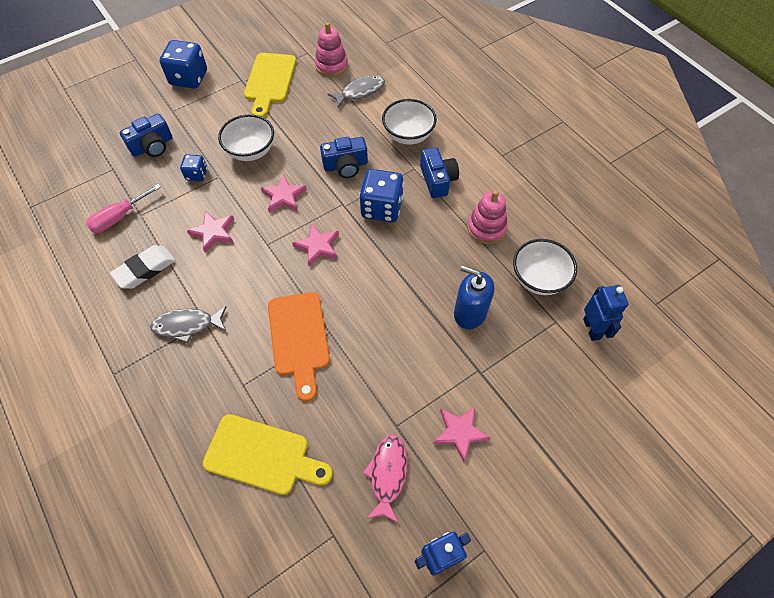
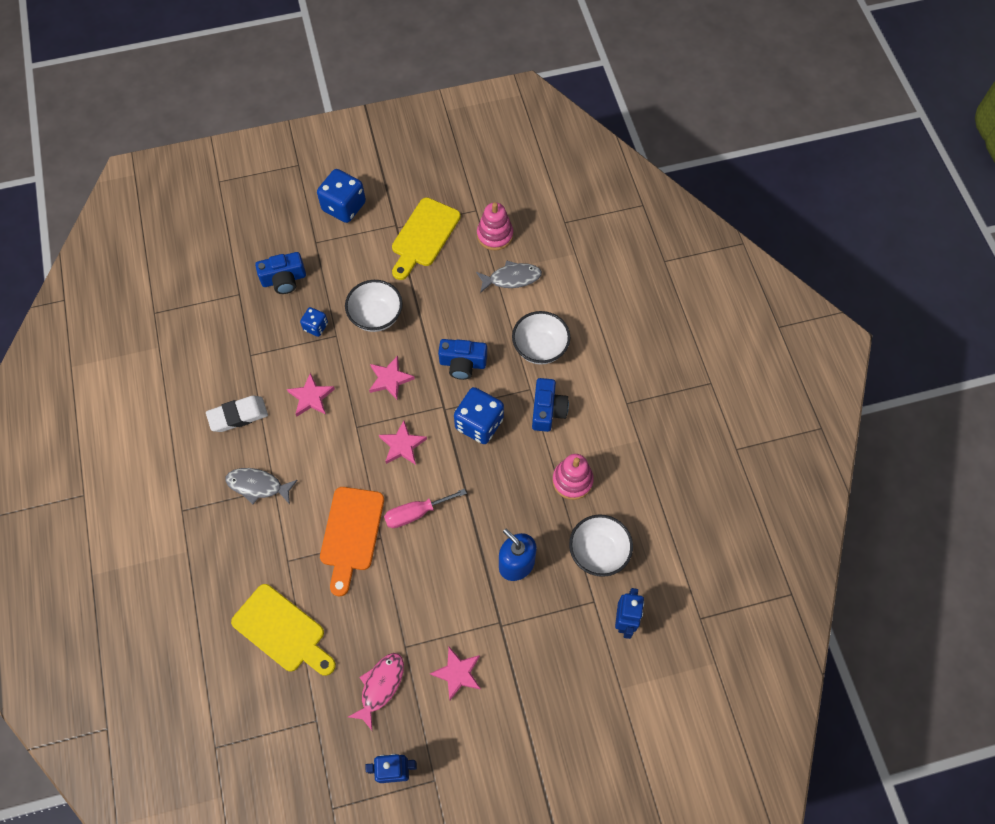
camera: 20 degrees right, 5 degrees up
(119, 217) = (230, 352): pink screwdriver -> pink screwdriver (416, 513)

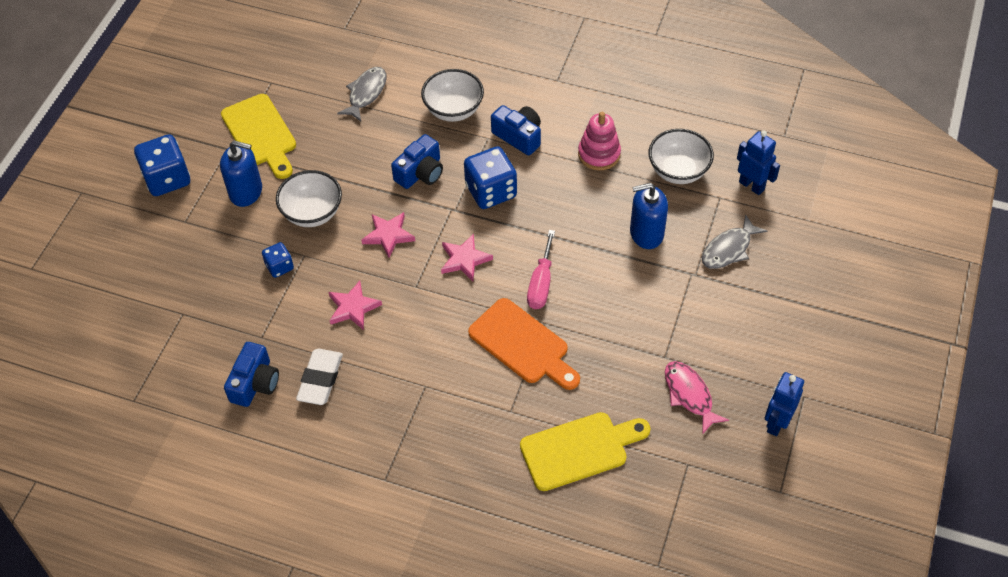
camera: 55 degrees left, 10 degrees down
(258, 486) = (411, 398): grey fish -> grey fish (729, 249)
(284, 279) = (202, 267): blue camera -> blue camera (255, 383)
(366, 262) = (246, 192): none -> blue soap dispenser
(457, 673) = (717, 329): pink star -> none
(495, 235) = (310, 82): pink stacking toy -> none

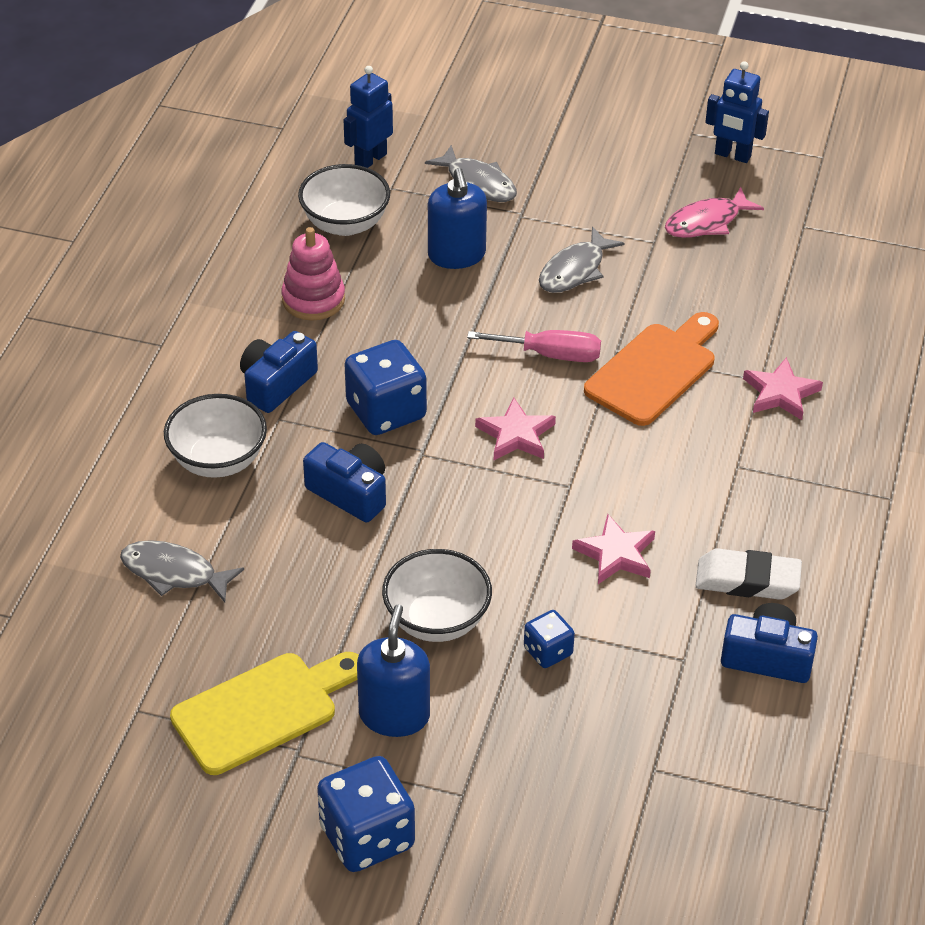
camera: 95 degrees left, 10 degrees down
(388, 235) = (476, 523): pink star -> pink star (780, 393)
(579, 450) = (804, 316): yellow cutting board -> none
(631, 303) = (575, 270): none -> grey fish

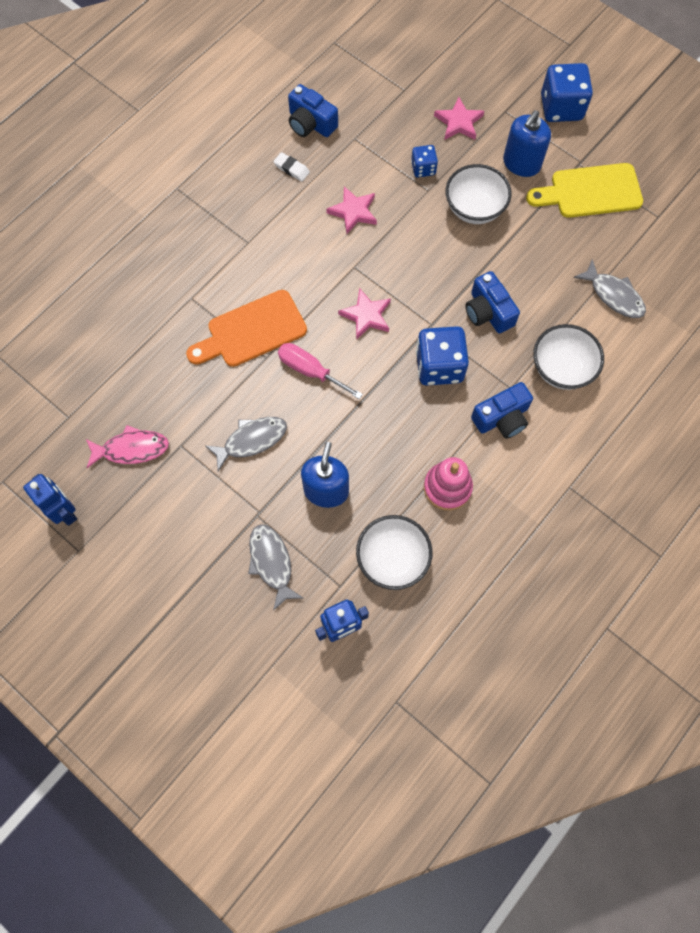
camera: 155 degrees left, 25 degrees up
(747, 580) = (291, 169): white eraser -> white eraser, size x0.58
(780, 393) = (186, 283): pink star -> pink star (459, 122)

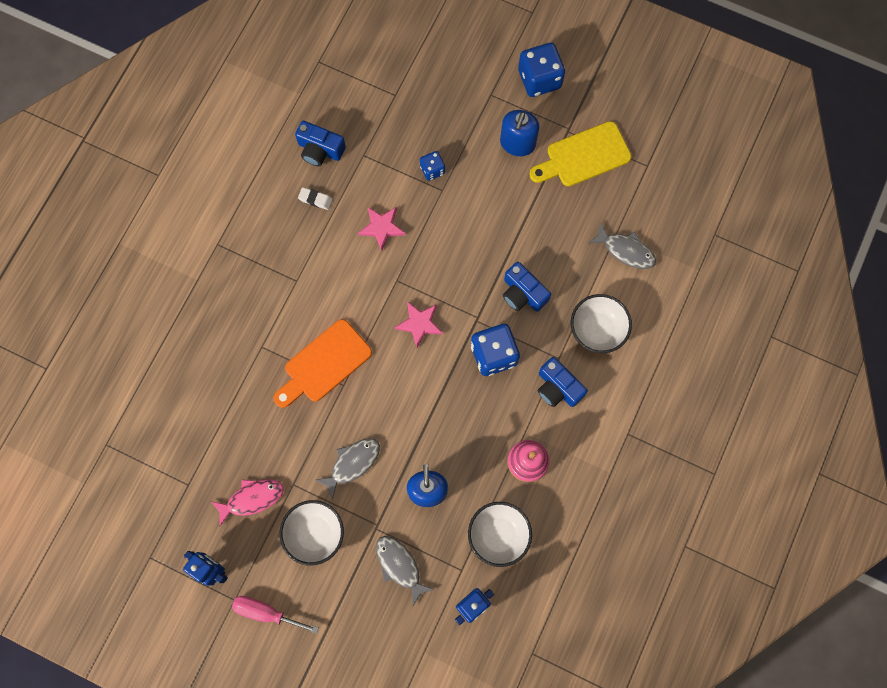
camera: 15 degrees left, 5 degrees up
(310, 371) = (385, 387): pink screwdriver -> pink screwdriver (266, 612)
(459, 122) = (452, 116): pink star -> none
(474, 209) = (487, 198): white bowl -> white bowl (315, 534)
(502, 418) = (558, 387): blue camera -> blue camera turned 90 degrees clockwise

